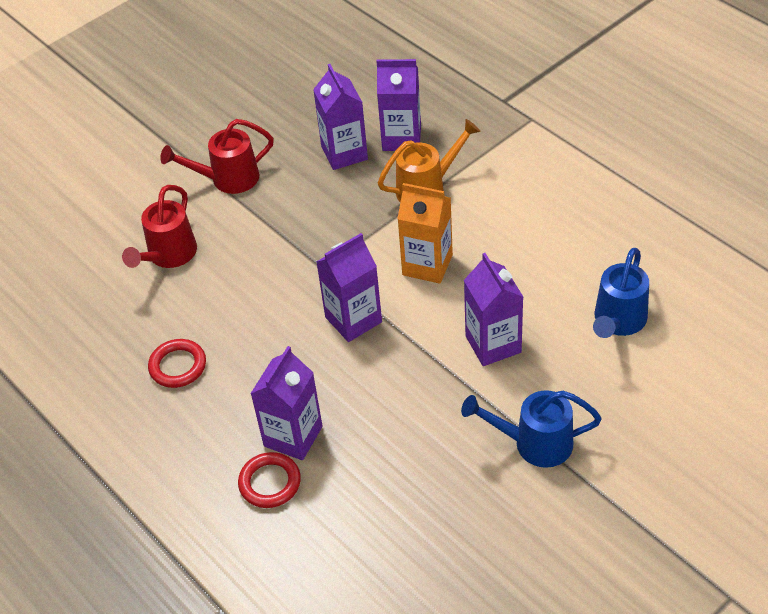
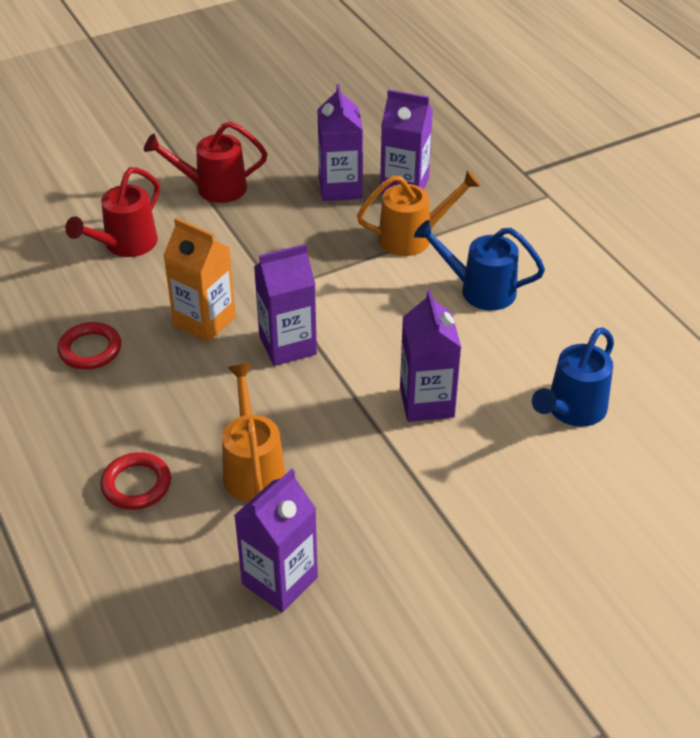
camera: 10 degrees right, 5 degrees down
(293, 436) = (179, 444): purple carton -> purple carton (279, 580)
(365, 442) = (253, 468): none -> orange watering can
(427, 265) = (385, 310): orange carton -> orange carton (204, 321)
(534, 443) = (435, 512): blue watering can -> blue watering can (479, 290)

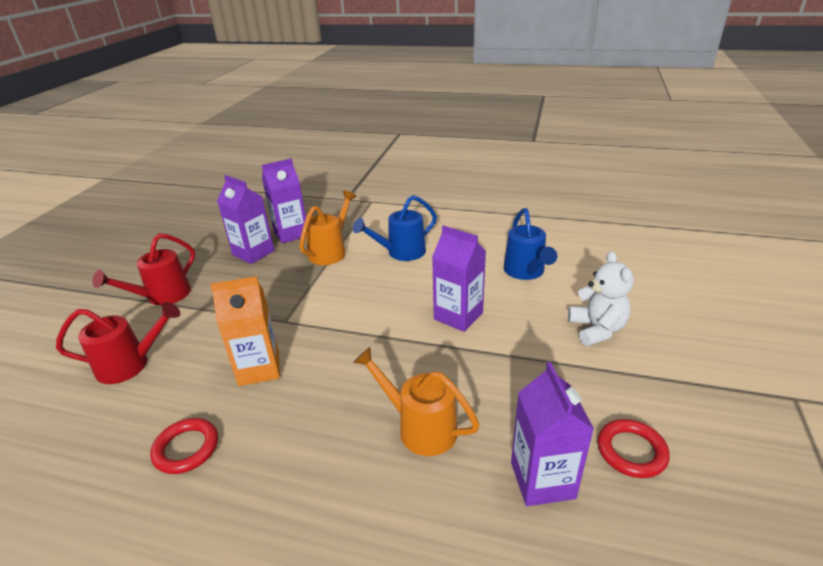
camera: 45 degrees left, 10 degrees down
(125, 245) = (130, 364): red watering can -> red watering can turned 90 degrees counterclockwise
(136, 484) = (355, 511): red ring -> red ring (631, 451)
(287, 345) = (336, 343): purple carton -> none
(534, 522) = (597, 329): none -> white teddy bear

